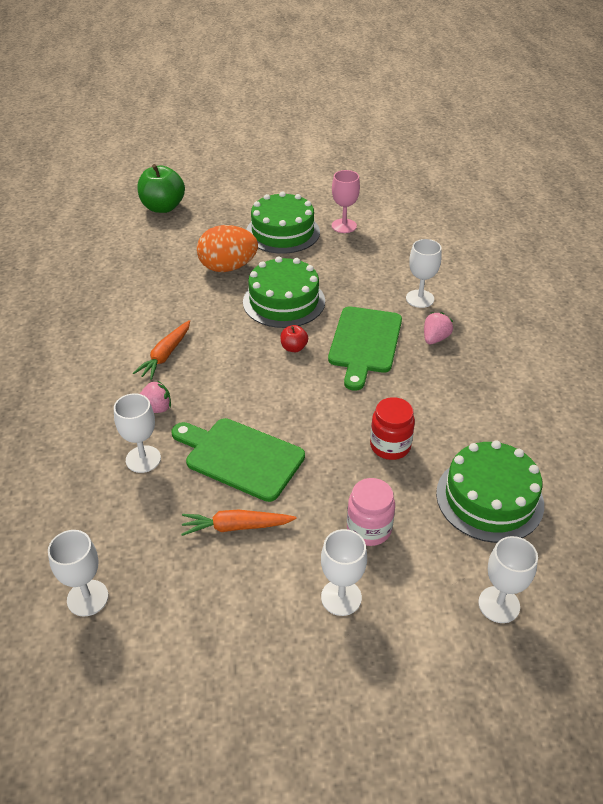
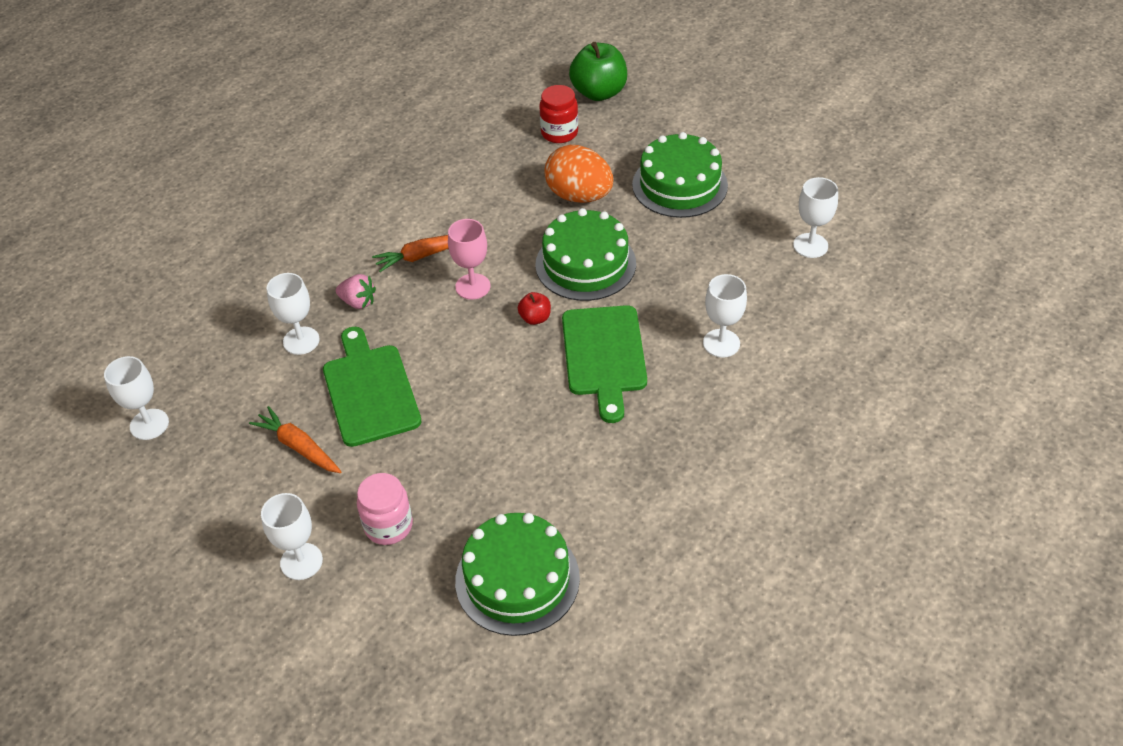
camera: 45 degrees right, 5 degrees up
(344, 226) = (752, 212): pink goblet -> pink goblet (473, 286)
(364, 343) = (604, 355): green cutting board -> green cutting board turned 60 degrees counterclockwise
(390, 446) = (497, 469): red jar -> red jar (559, 133)
(435, 338) = (678, 395): pink strawberry -> none
(499, 604) = (404, 667): white goblet -> white goblet (810, 245)

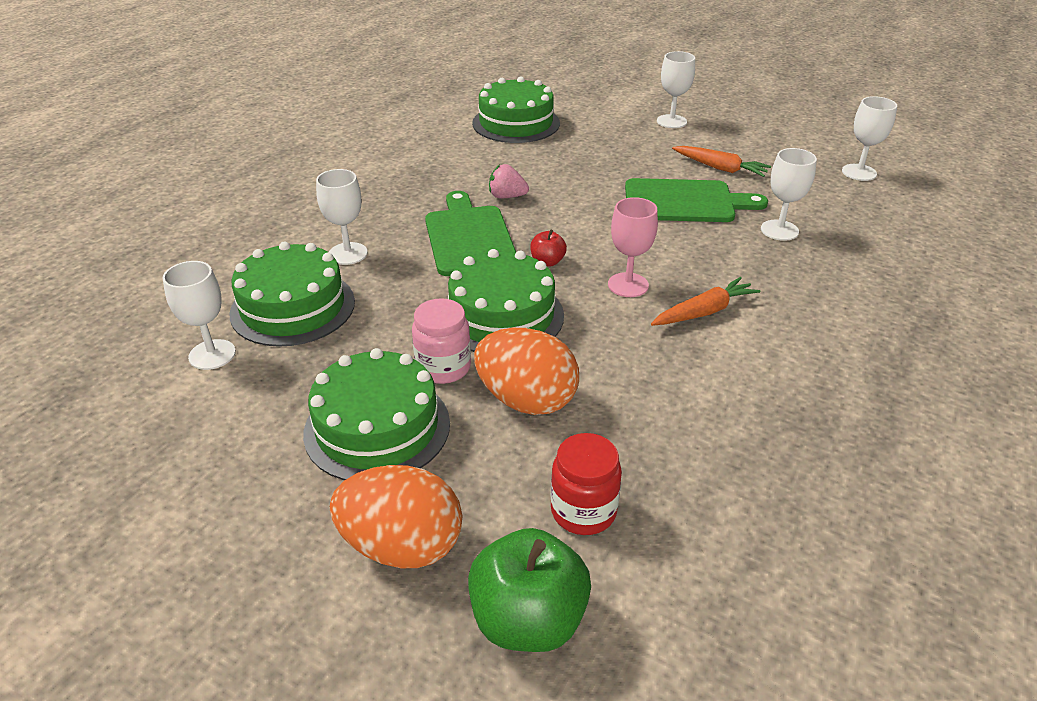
camera: 170 degrees right, 10 degrees down
(358, 302) = (747, 263): pink strawberry -> pink strawberry (507, 196)
(369, 390) = (685, 202): green cutting board -> green cutting board turned 60 degrees counterclockwise
(388, 526) = (619, 138): pink jar -> pink jar (443, 368)
(661, 124) = (402, 546): none -> orange egg
(759, 285) = (293, 307): none -> green cake

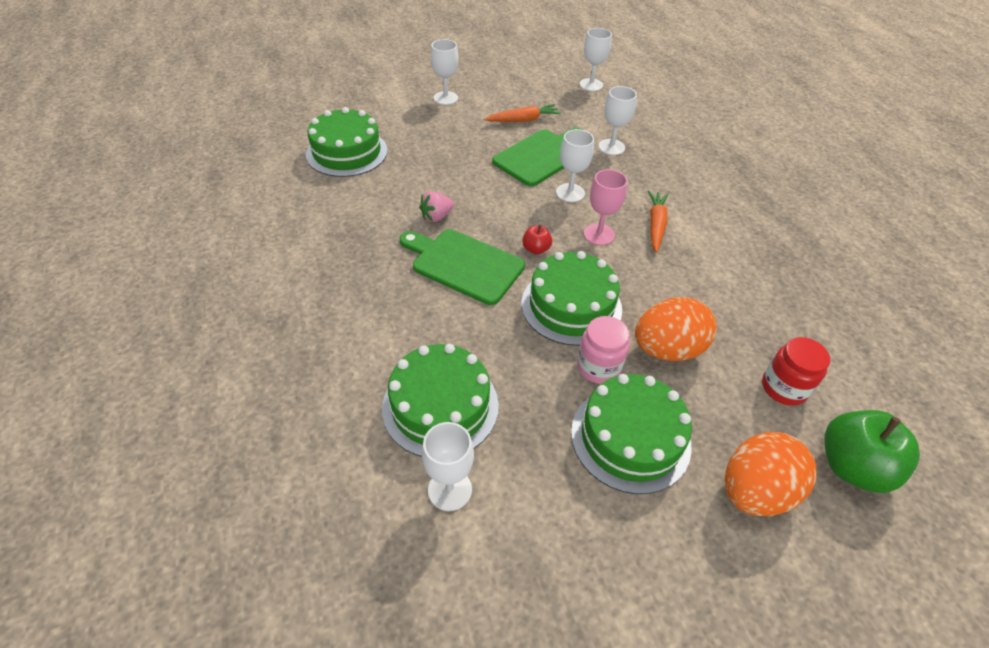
camera: 50 degrees left, 10 degrees up
(348, 253) = (405, 335): white goblet -> white goblet (570, 193)

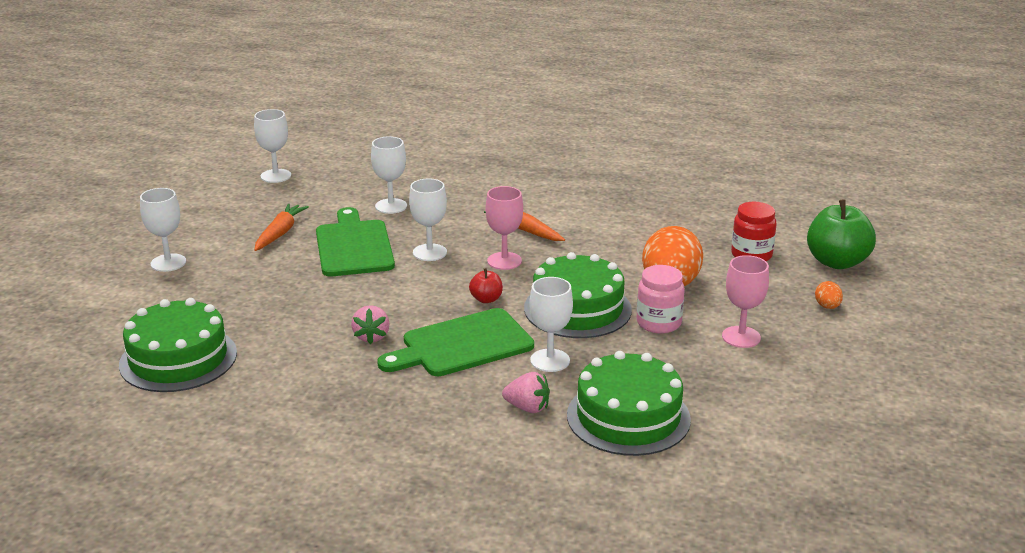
camera: 55 degrees left, 20 degrees down
(409, 337) = (527, 408): none -> pink strawberry
(450, 490) = (721, 441): white goblet -> white goblet (550, 360)
(630, 438) = (741, 337): green cake -> pink goblet
(754, 491) = (827, 306): orange egg -> orange egg, size x0.42

